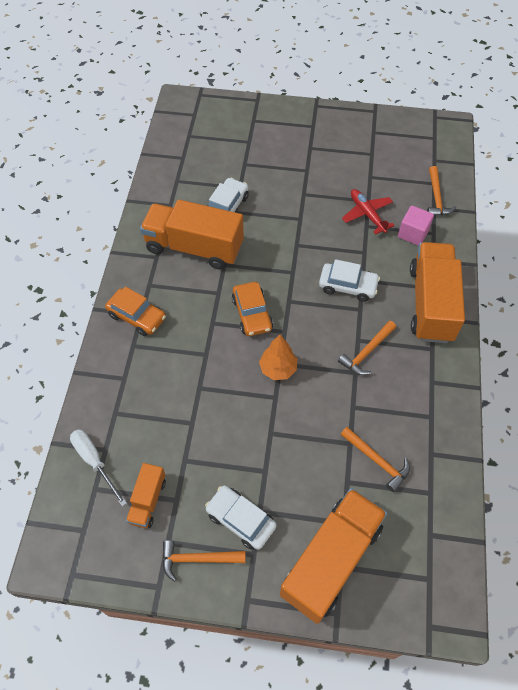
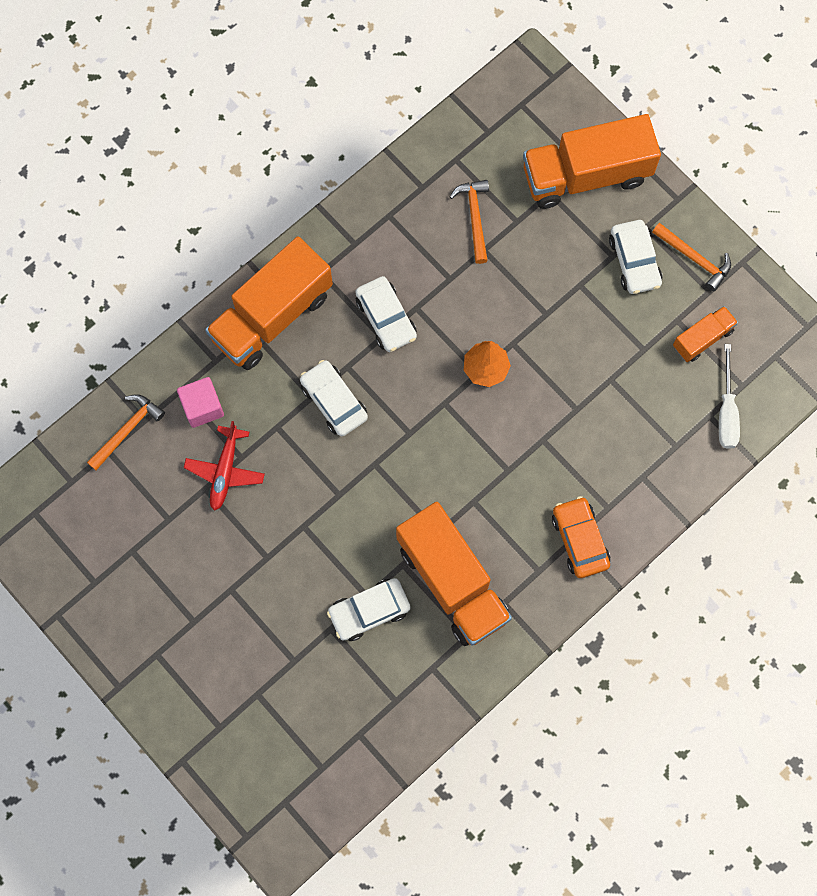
camera: 140 degrees left, 15 degrees up
(252, 314) = (459, 448): orange car -> none
(366, 352) = (386, 318): orange hammer -> white car

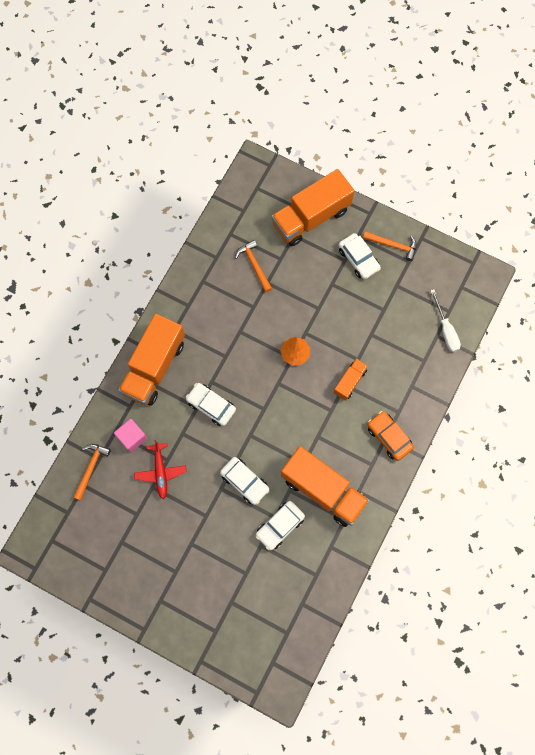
camera: 20 degrees left, 0 degrees up
(386, 318) = (224, 344): white car -> white car (245, 482)
(702, 338) = (415, 291): orange truck -> orange truck (350, 381)

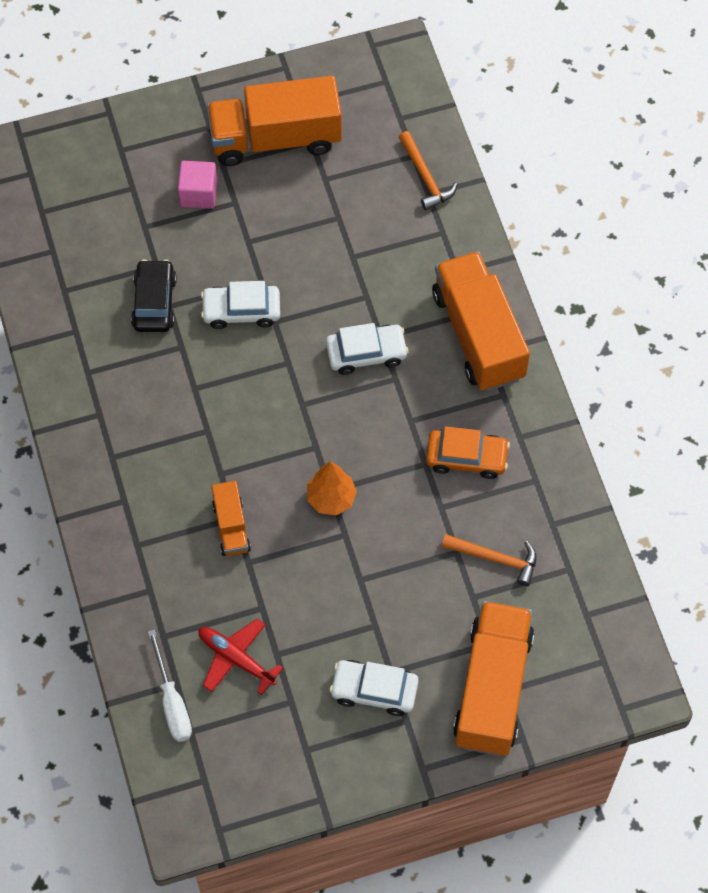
camera: 135 degrees right, 10 degrees down
(132, 437) = (416, 244): pink cube -> pink cube (198, 193)
(160, 472) = (346, 239): red plane -> red plane (236, 659)
(280, 526) = (154, 302): white car -> black car
(323, 490) = (142, 380): orange truck -> orange truck (275, 138)
(389, 437) = (120, 505): orange car -> orange car (466, 457)
(393, 245) = (347, 752): orange hammer -> none
(445, 329) = (172, 702): white screwdriver -> white screwdriver turned 135 degrees counterclockwise

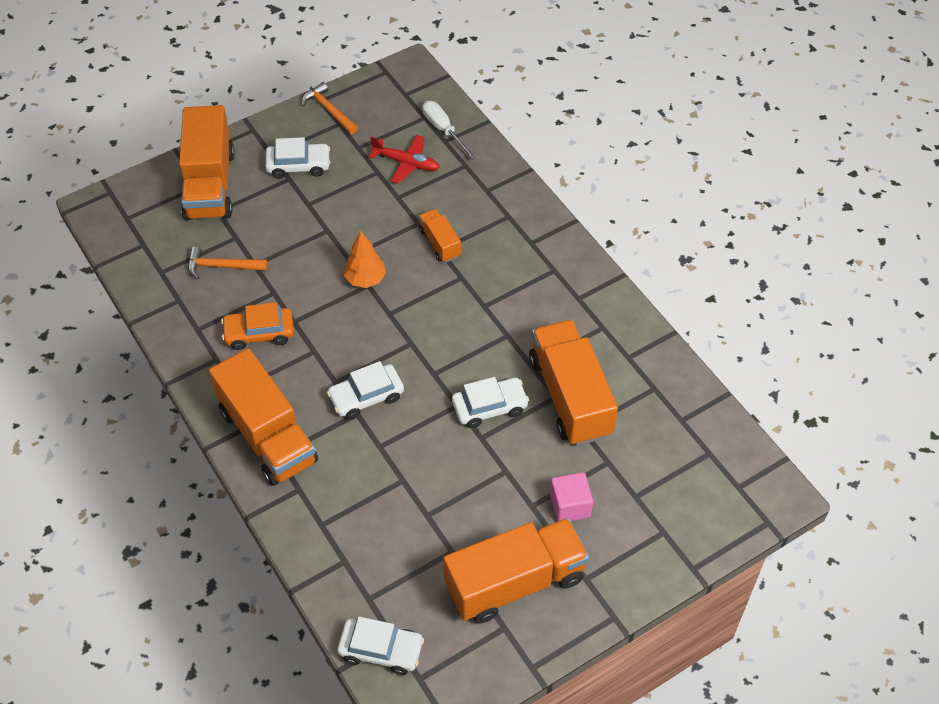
camera: 165 degrees right, 10 degrees down
(154, 302) = (570, 396): black car -> orange truck
(413, 111) = (381, 650): none -> white car
(425, 177) = (350, 577): orange hammer -> orange hammer (329, 110)

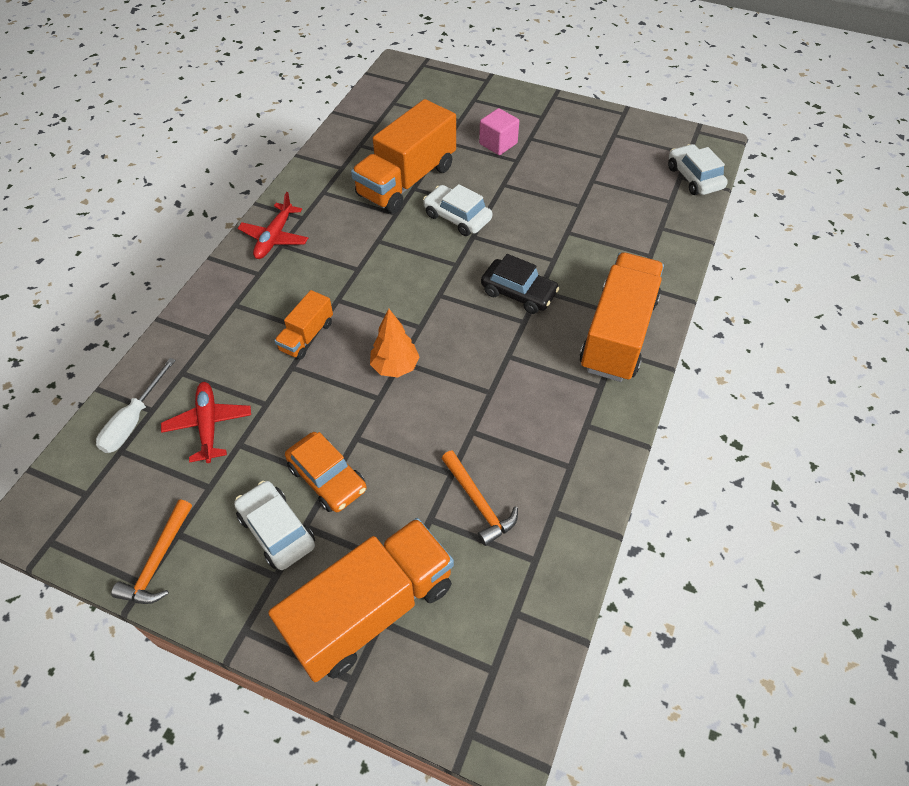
camera: 125 degrees left, 0 degrees up
(259, 333) = (527, 410): orange car -> orange car (327, 478)
(366, 397) = (518, 293): white car -> black car
(515, 582) = (579, 143): orange truck -> none
(566, 269) = (275, 238): none -> red plane

